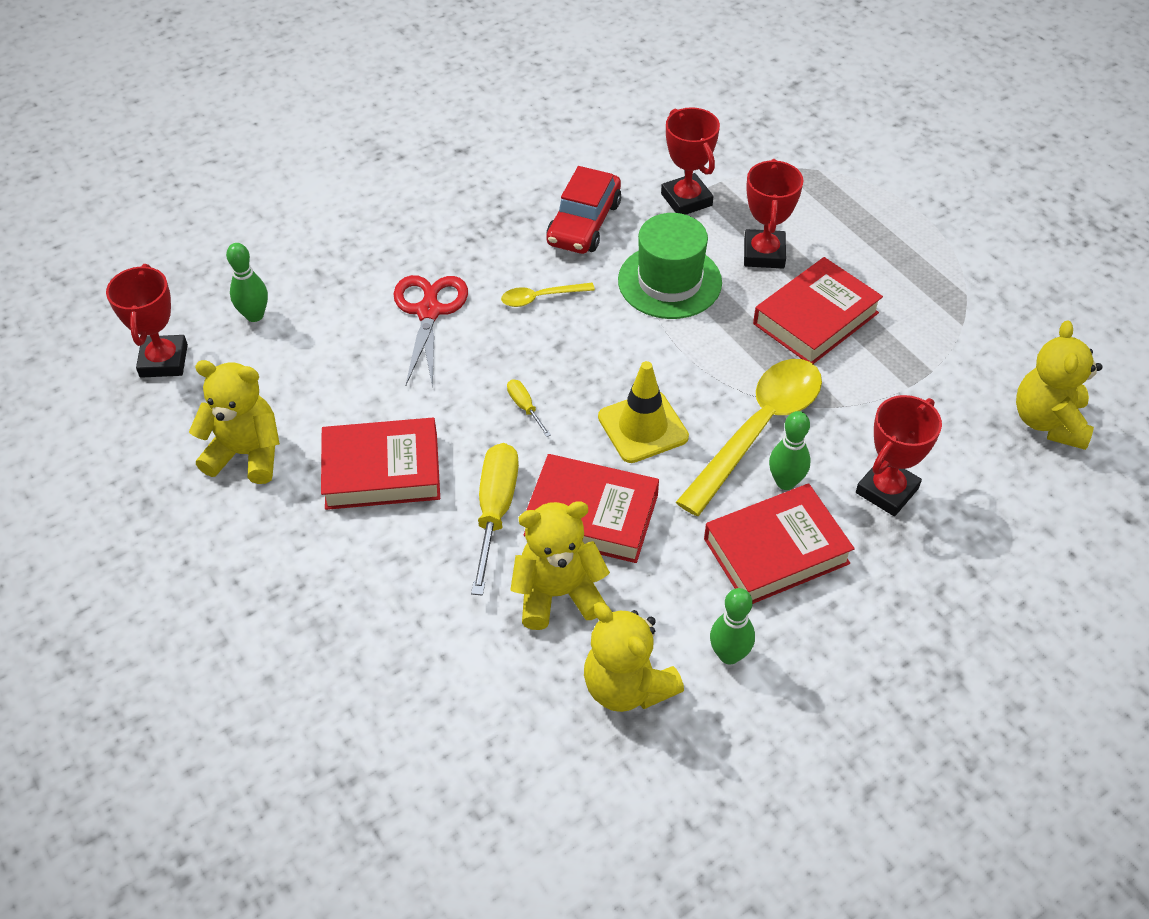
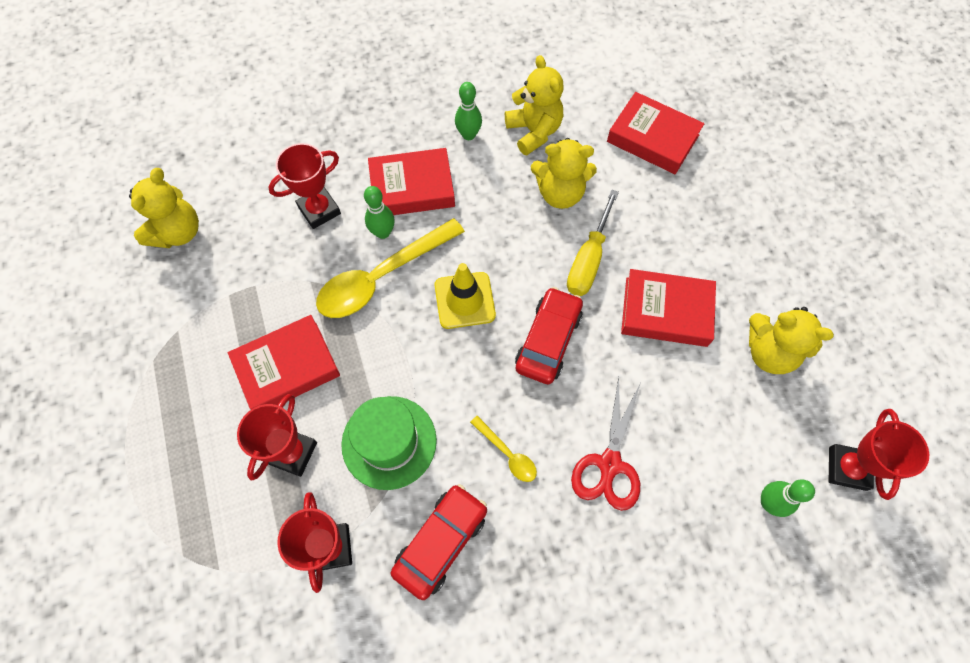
camera: 165 degrees left, 15 degrees up
(525, 407) = (548, 340): yellow screwdriver -> red car
(541, 298) = (507, 453): yellow spoon -> yellow spoon turned 45 degrees clockwise
(591, 515) = (523, 241): red book -> red book (652, 138)

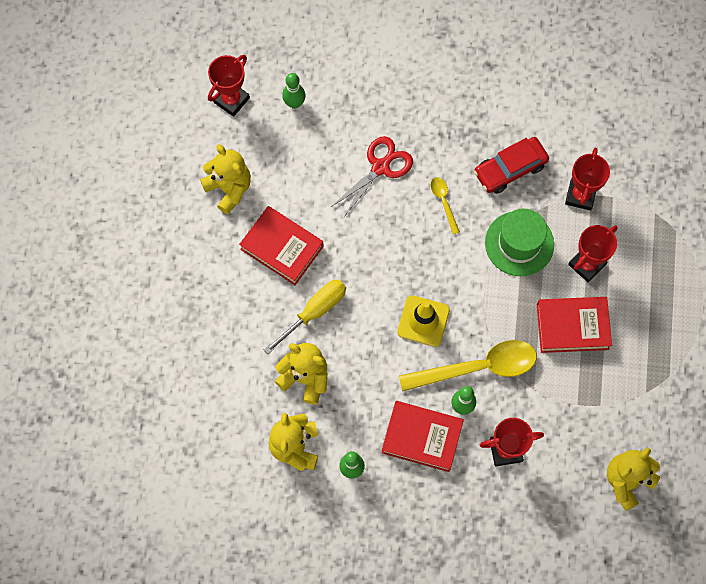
camera: 155 degrees left, 5 degrees up
(548, 340) = (377, 264): red car -> none
(652, 138) = (200, 394): red book -> none

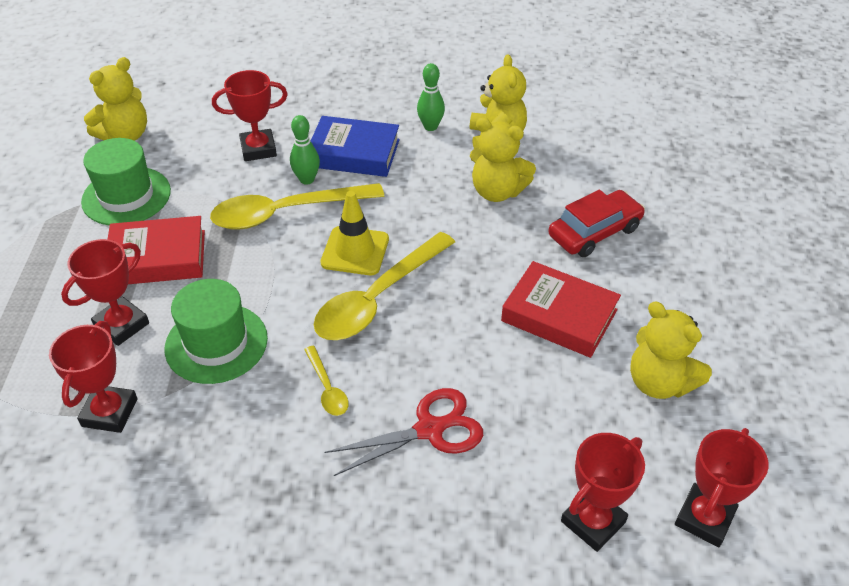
camera: 175 degrees right, 25 degrees down
(294, 103) = (593, 521): green bowling pin -> red trophy
(314, 312) = (499, 251): yellow screwdriver -> none
(380, 167) = (429, 429): red scissors -> red scissors turned 150 degrees counterclockwise
(408, 274) = (378, 298): none -> yellow spoon
(422, 437) = (354, 153): red book -> blue book
(510, 169) = (217, 442): red car -> red car (594, 232)
(610, 398) = (126, 196): none -> green hat

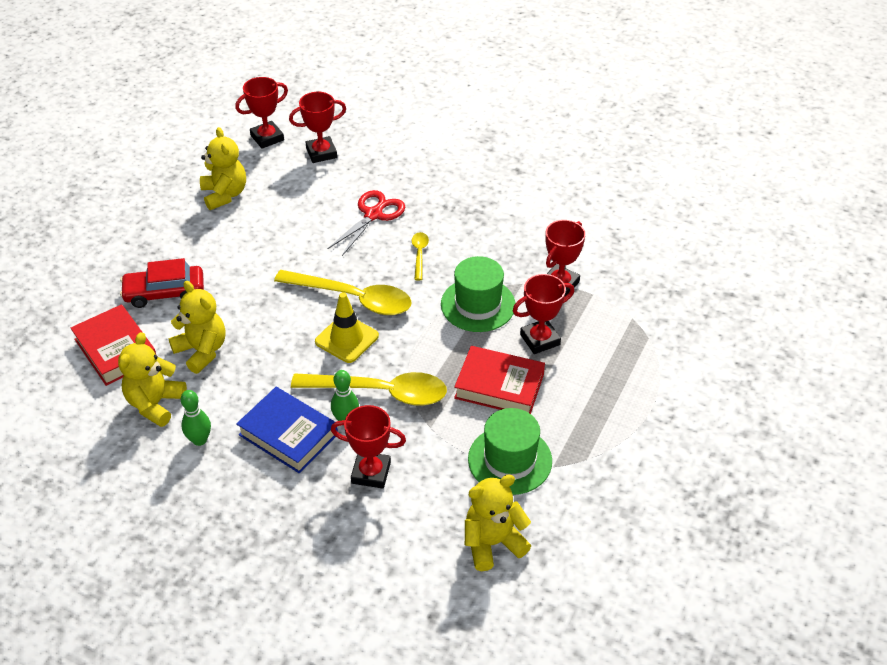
camera: 155 degrees left, 0 degrees up
(378, 298) = (353, 298): yellow spoon -> yellow spoon turned 45 degrees clockwise
(429, 429) = (373, 215): red scissors -> red scissors turned 120 degrees clockwise
(559, 315) = (245, 247): red book -> red book (116, 350)

